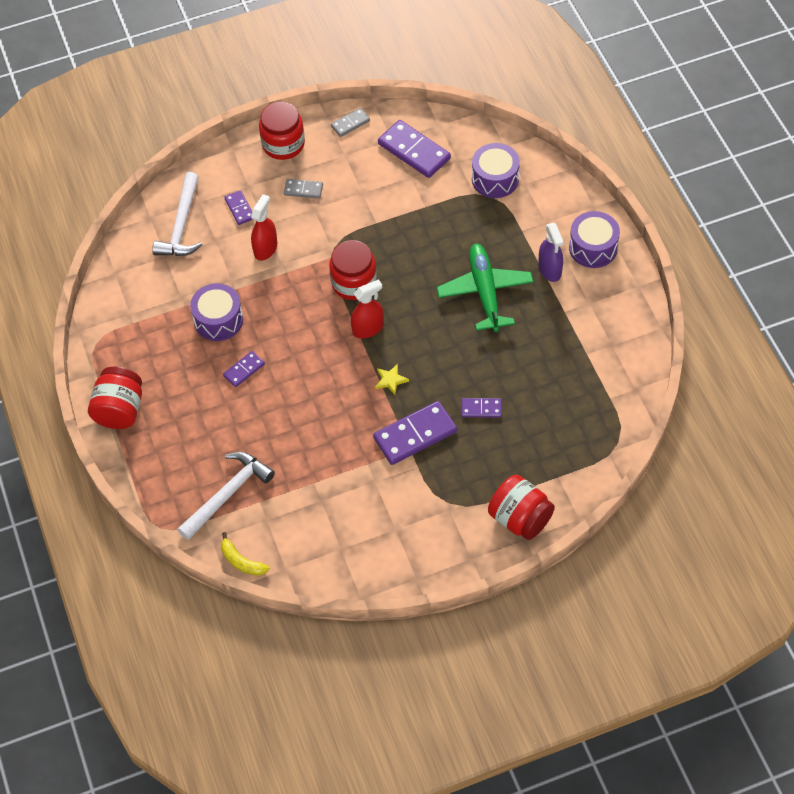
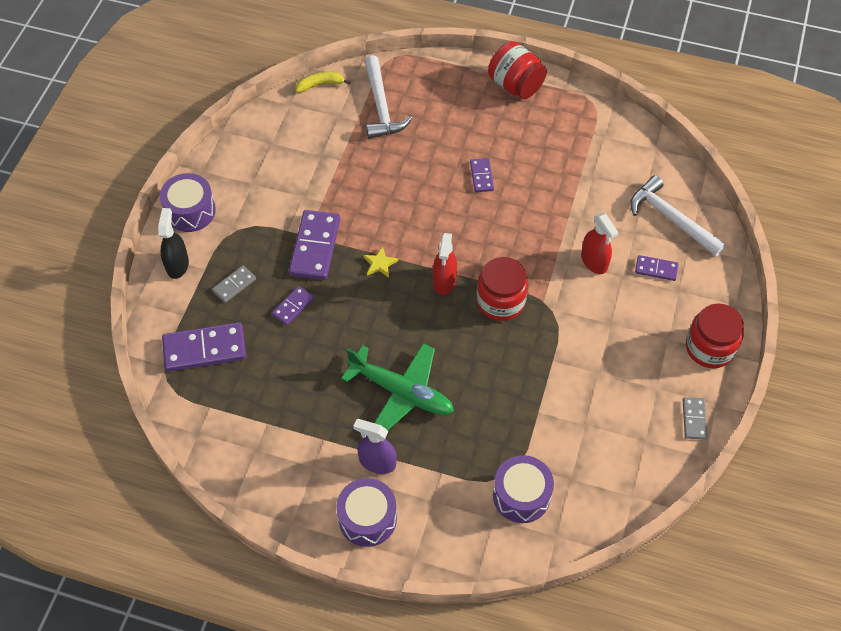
camera: 125 degrees right, 0 degrees up
(218, 320) = (546, 188): purple drum -> purple drum (190, 211)
(303, 190) = (639, 329): grey domino -> grey domino (234, 285)
(414, 151) = (614, 449): purple domino -> purple domino (204, 349)
(520, 518) = (177, 265): red jar -> black spray bottle

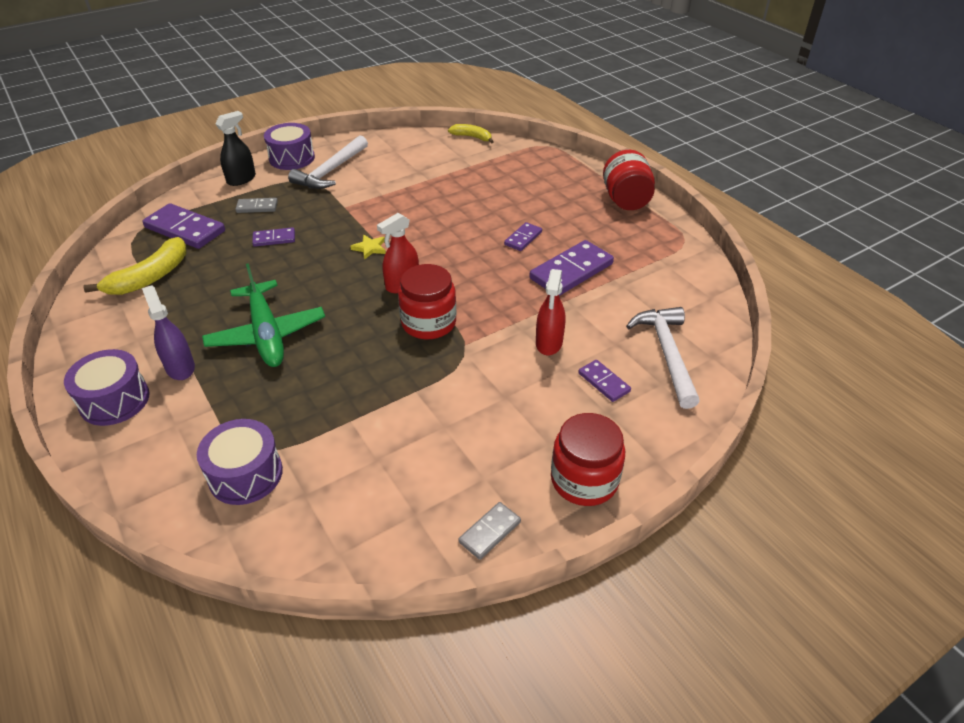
camera: 40 degrees right, 15 degrees down
(243, 411) = (150, 277): none -> yellow banana
(315, 247) = (339, 215): purple domino -> purple domino (571, 271)
(381, 106) = (499, 166): white hammer -> white hammer (330, 171)

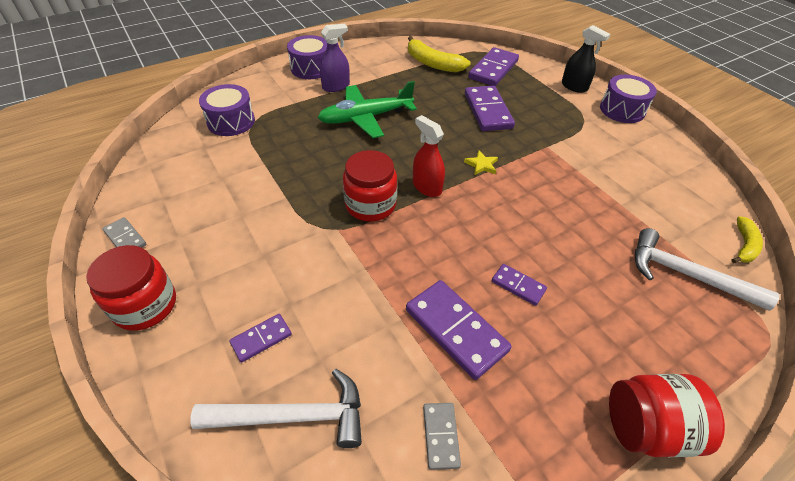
camera: 90 degrees right, 5 degrees up
(257, 207) = (533, 98): grey domino -> grey domino (441, 436)
(274, 239) = (487, 111): purple domino -> purple domino, size x1.89
(330, 171) = (608, 134): white hammer -> white hammer (686, 274)
(549, 343) = (330, 295): red spray bottle -> none

